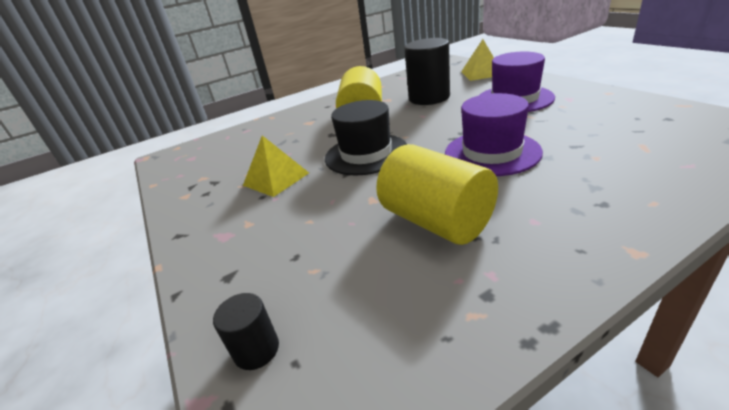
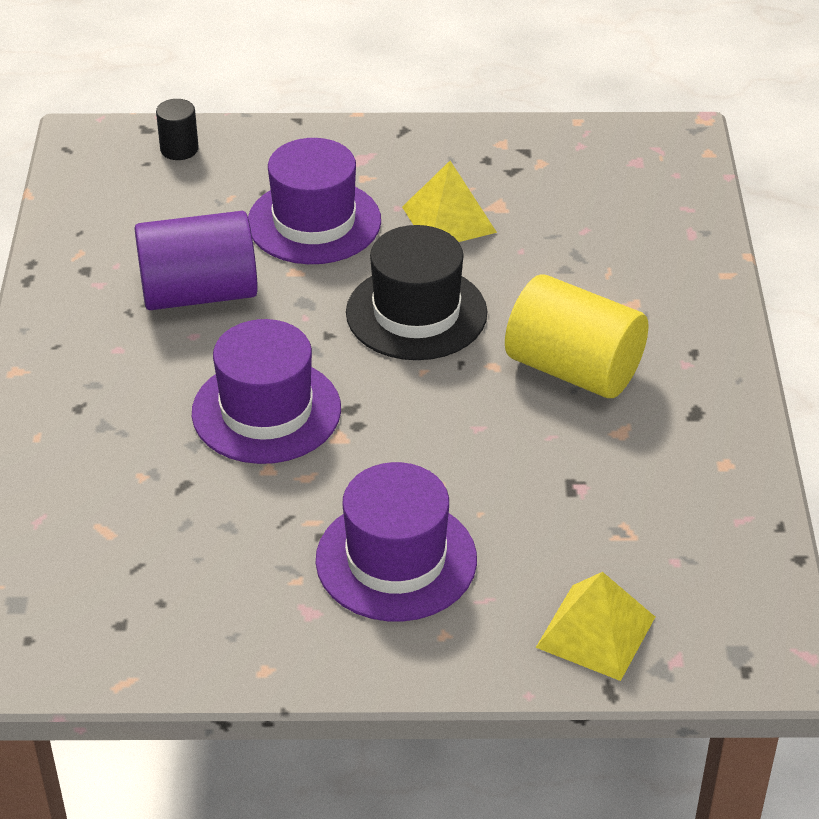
camera: 115 degrees right, 10 degrees up
(314, 218) = (314, 222): none -> purple hat
(429, 98) = (551, 479): black cylinder -> none
(436, 221) = (199, 293): yellow cylinder -> purple cylinder

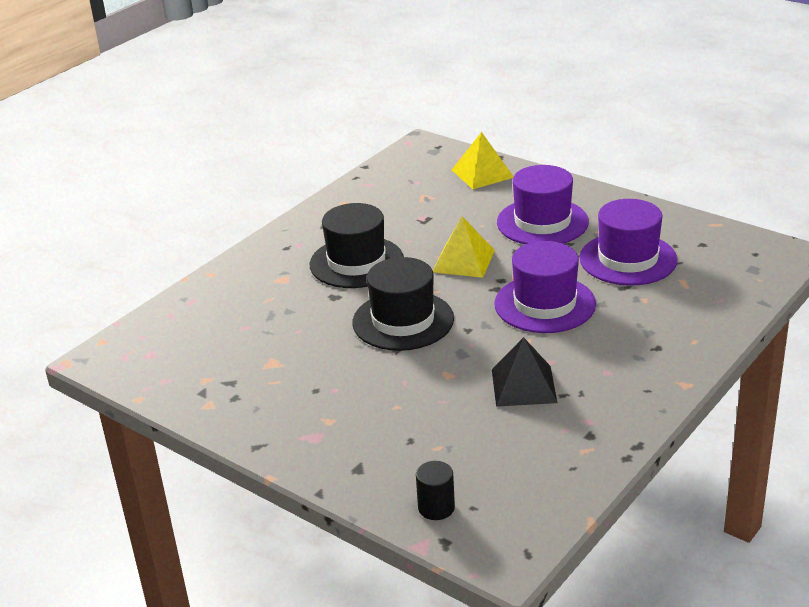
camera: 140 degrees left, 10 degrees down
(199, 293) = (524, 385): purple cylinder -> black pyramid
(314, 222) = (399, 402): purple hat -> purple hat (628, 259)
(449, 219) = (313, 367): yellow pyramid -> yellow pyramid (463, 261)
(573, 369) = (356, 262): yellow cylinder -> black hat

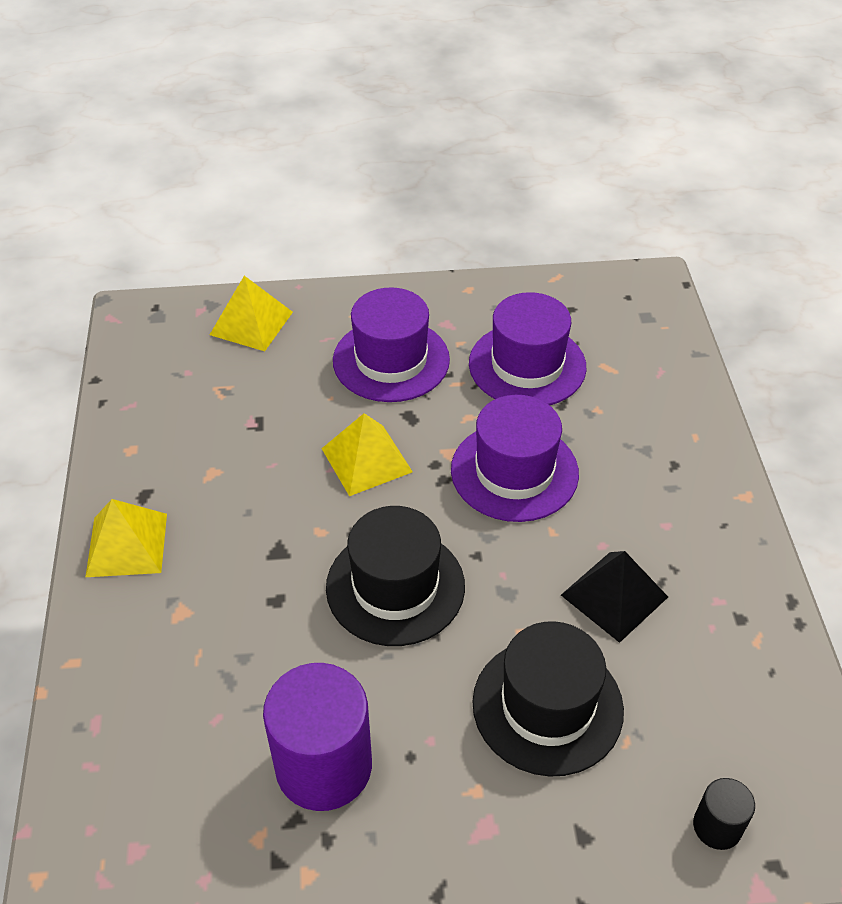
camera: 45 degrees left, 15 degrees up
(269, 370) = (324, 766): none -> purple cylinder
(292, 241) = (127, 545): none -> yellow pyramid
(356, 262) = (246, 532): black hat -> black hat (547, 706)

